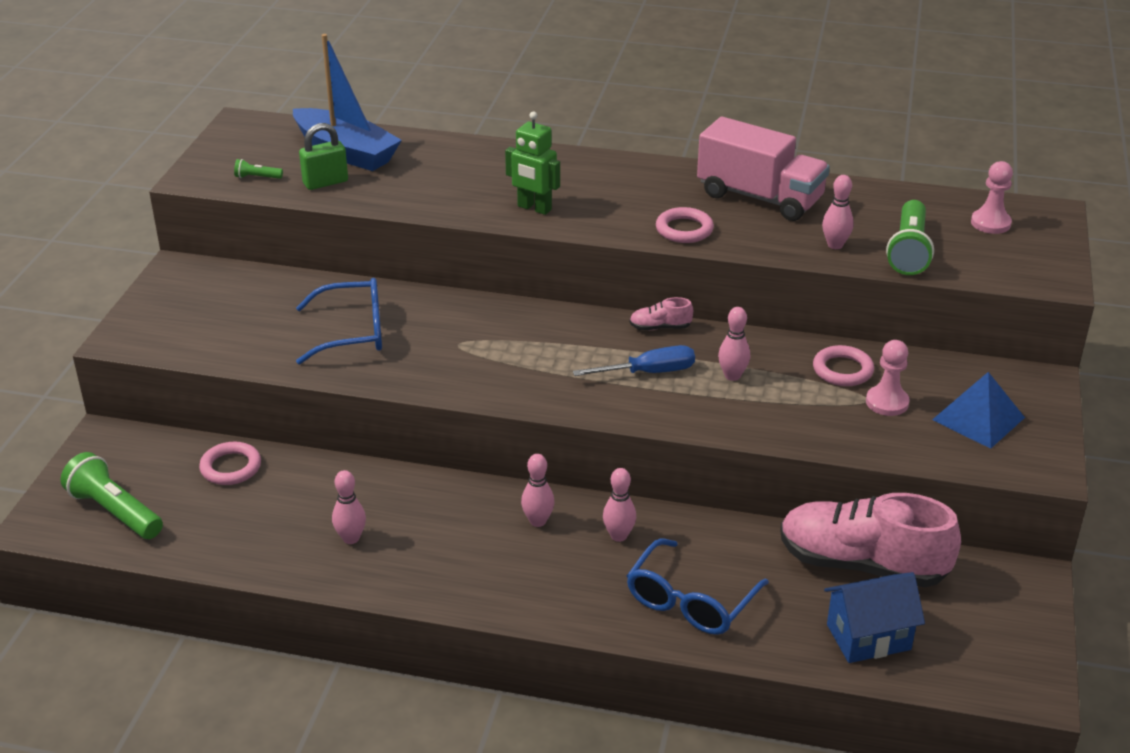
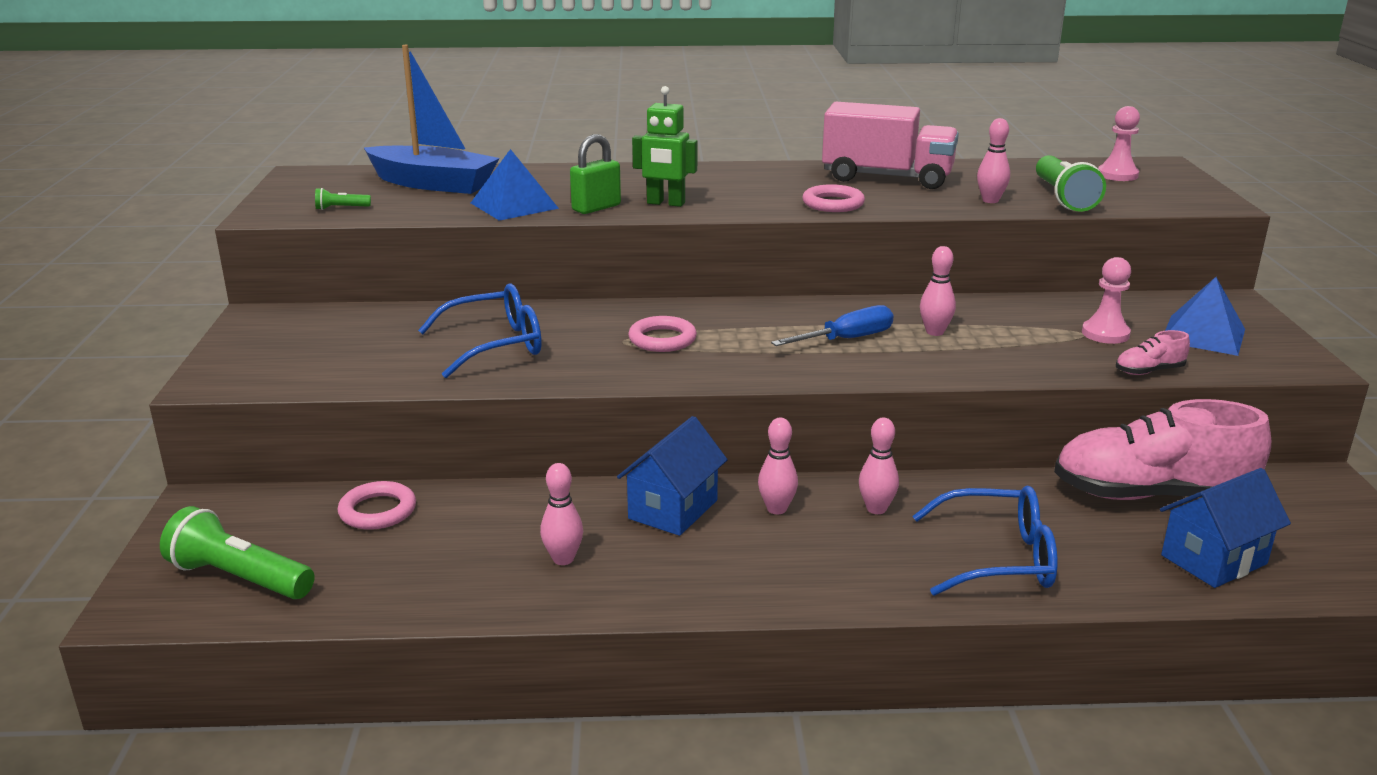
camera: 15 degrees left, 10 degrees down
(325, 182) = (423, 205): green padlock -> green padlock (596, 208)
(401, 193) = (514, 205): none -> blue pyramid
(455, 507) = (673, 509): none -> blue house
(660, 327) = (830, 305): pink shoe -> pink shoe (1149, 371)
(690, 601) = (999, 558): blue glasses -> blue glasses turned 105 degrees counterclockwise
(842, 370) = (1040, 315): pink ring -> pink ring (662, 339)

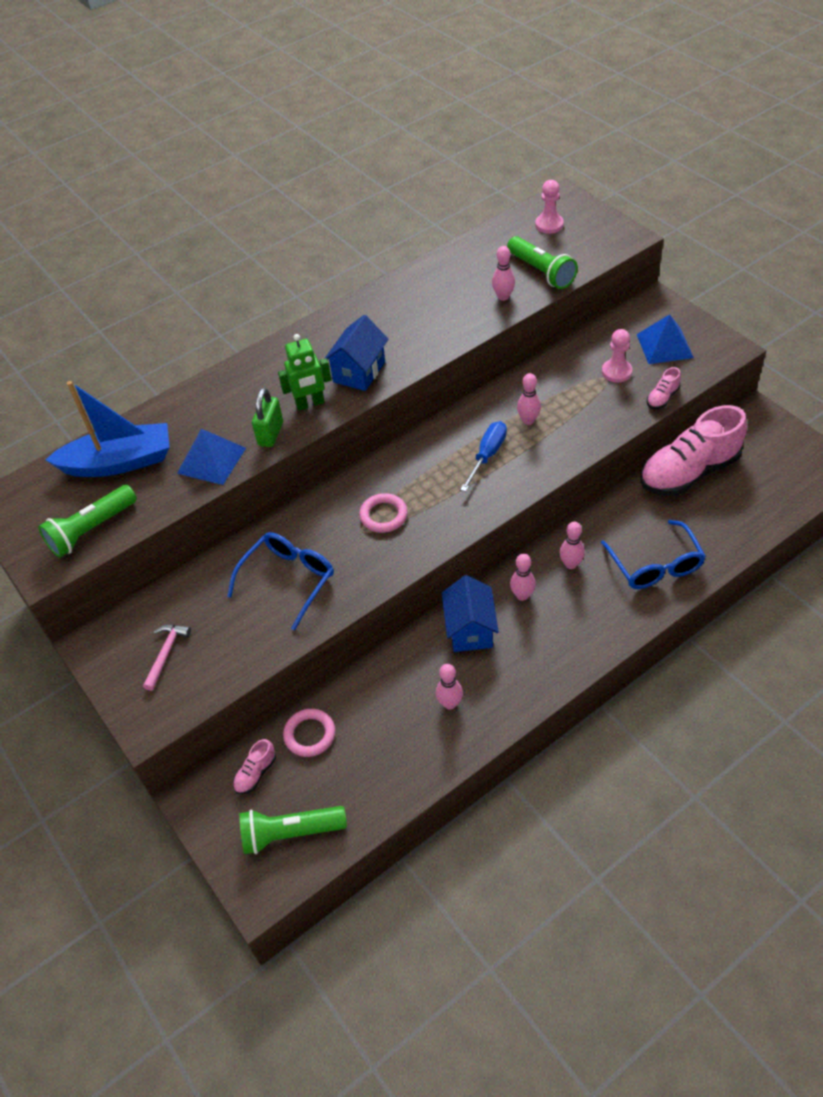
camera: 30 degrees left, 25 degrees up
(281, 514) = (255, 773): none -> pink shoe
(305, 346) = (166, 653): none -> pink hammer
(341, 208) = (91, 530): green flashlight -> green flashlight, size x2.20
(833, 204) = (415, 349): pink ring -> none
(887, 178) = (418, 297): pink truck -> none
(999, 558) = (655, 565): blue glasses -> blue glasses turned 105 degrees clockwise
(1214, 560) = (746, 507): blue house -> blue house (359, 372)

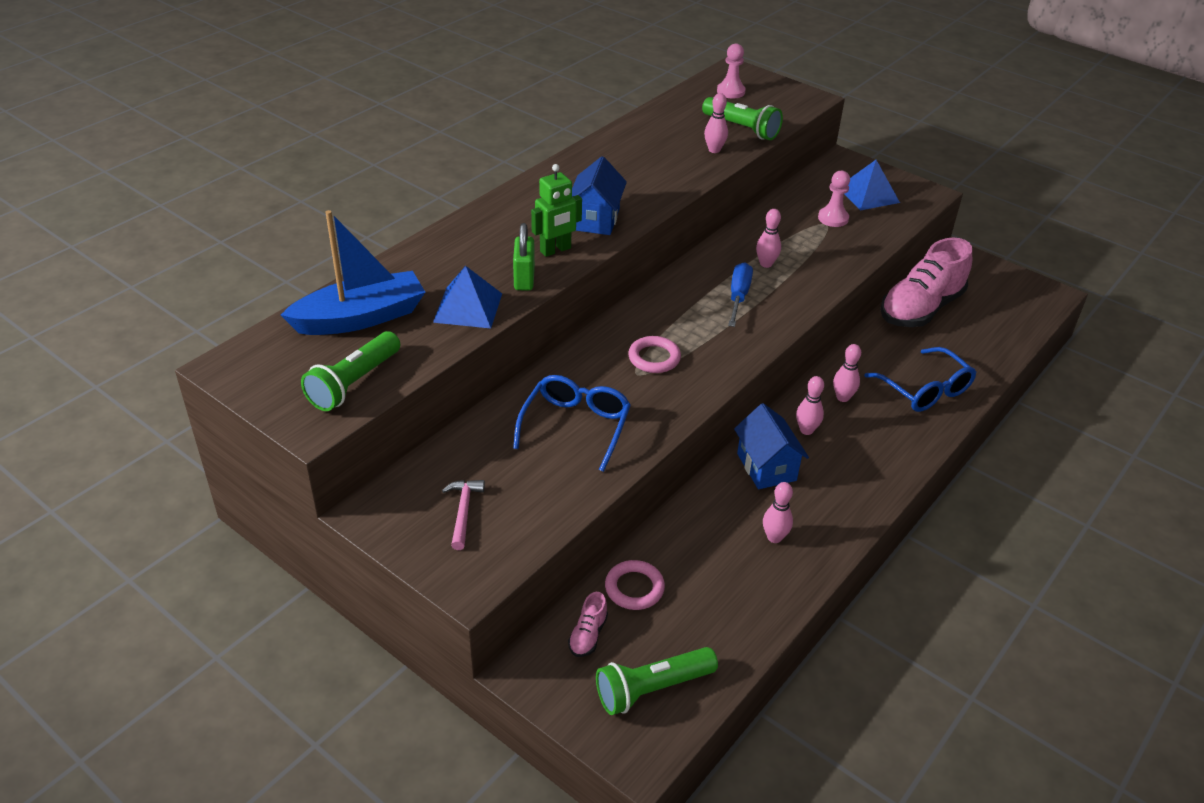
camera: 20 degrees left, 10 degrees down
(662, 398) = (886, 236): pink shoe -> none

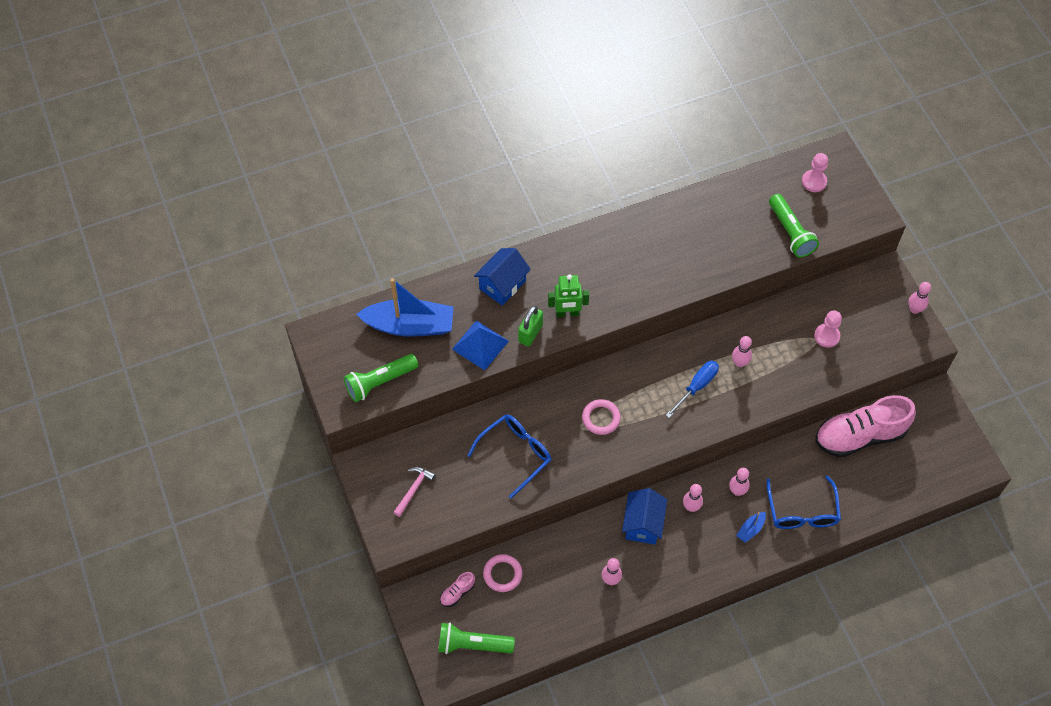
camera: 30 degrees right, 20 degrees up
(595, 219) = (613, 293): blue house -> blue house (502, 285)
(714, 150) = (750, 250): pink bowling pin -> pink bowling pin (914, 309)
(868, 195) = (876, 321): blue pyramid -> none
(887, 426) = (750, 529): none -> blue boat

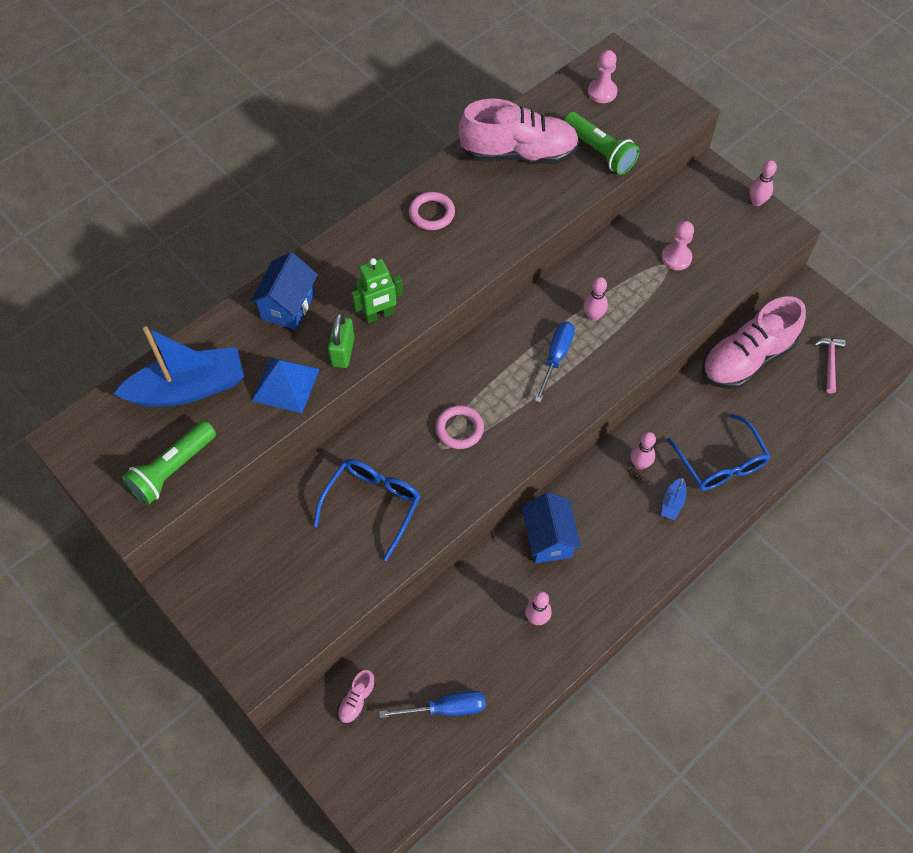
camera: 20 degrees left, 0 degrees up
(413, 489) = (260, 591): pink hammer -> pink hammer (829, 362)
(472, 644) = (399, 760): green flashlight -> none
(502, 574) = (404, 657): pink ring -> pink ring (431, 213)
(519, 621) = (446, 708): none -> blue screwdriver
(691, 507) = (595, 500): pink bowling pin -> none
(725, 214) = (518, 153): none -> pink shoe

